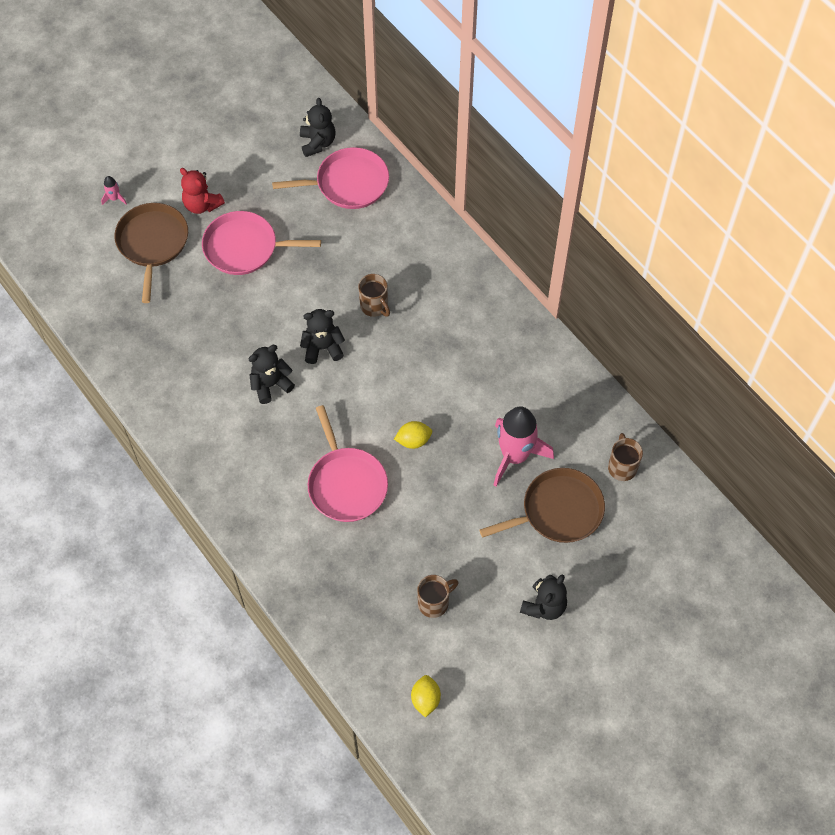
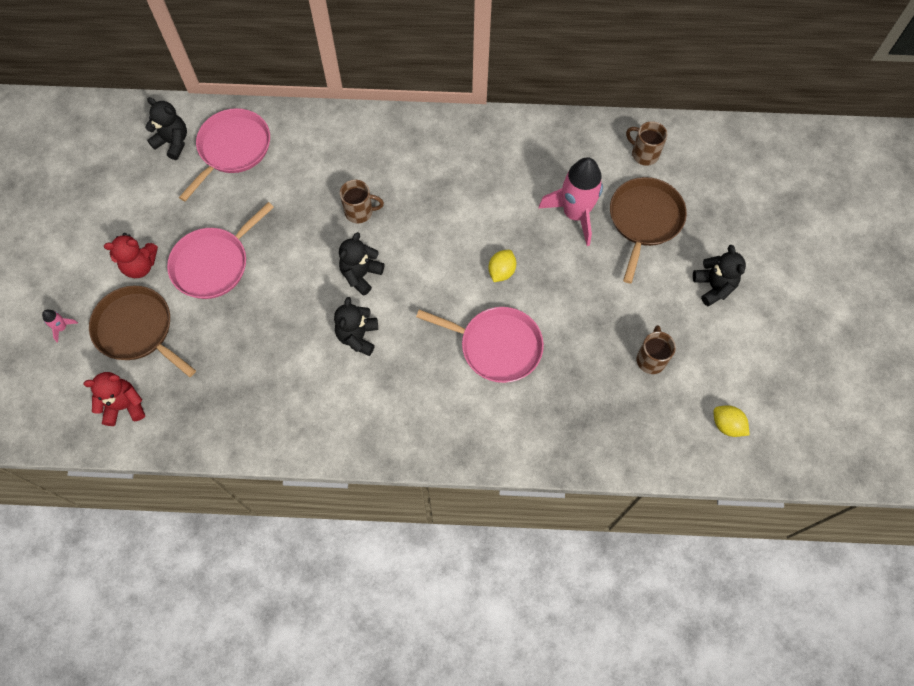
camera: 50 degrees left, 5 degrees up
(91, 282) = (124, 406): none -> red teddy bear

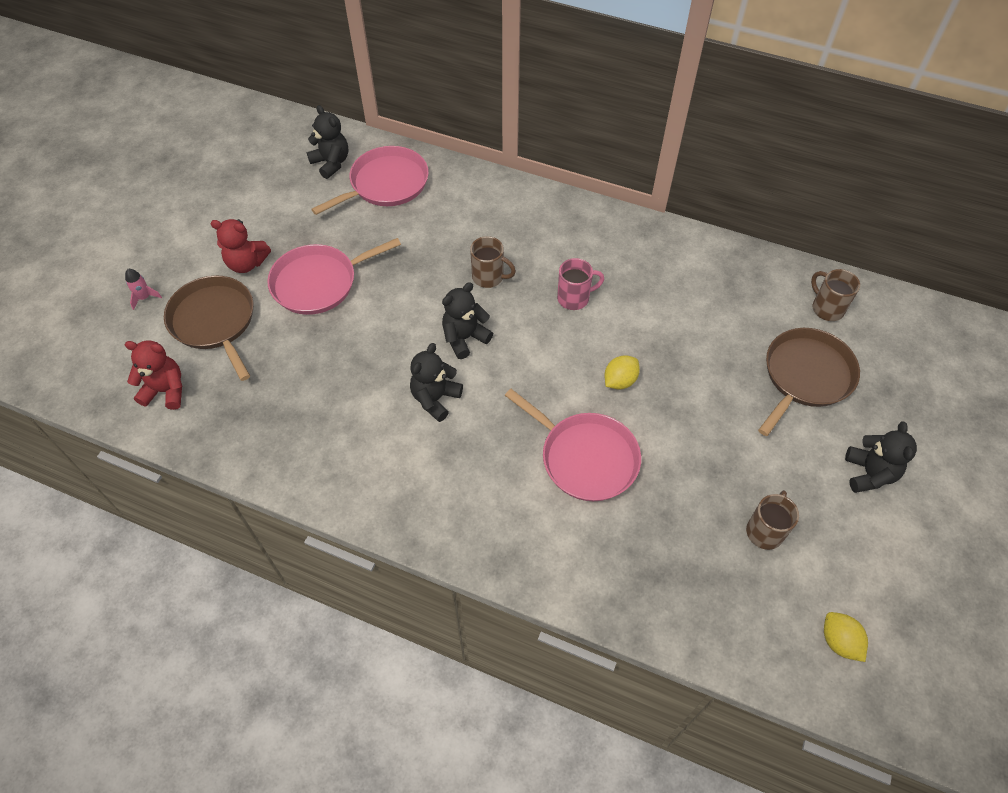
camera: 20 degrees right, 10 degrees down
(439, 209) = (574, 298): none -> pink mug
(575, 214) = (725, 346): pink rocket -> none

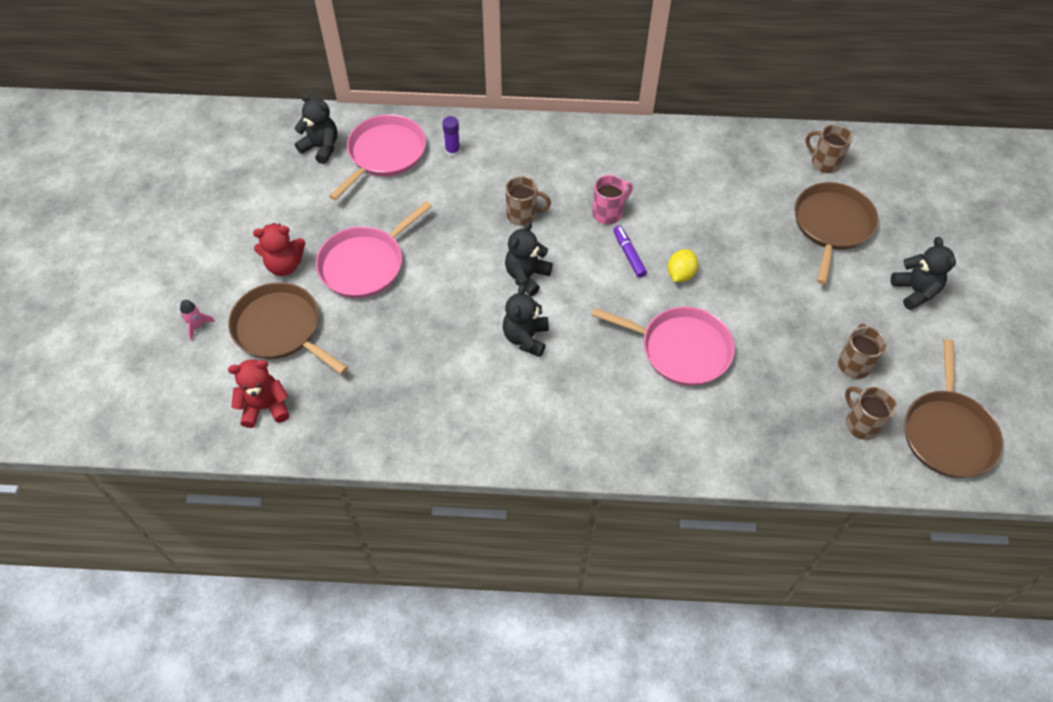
camera: 20 degrees left, 0 degrees up
(450, 197) = (452, 151): none -> purple glue stick
(576, 346) = (629, 255): none -> purple marker
(744, 598) = (861, 423): none -> brown mug
(839, 641) = (947, 433): yellow lemon -> brown pan

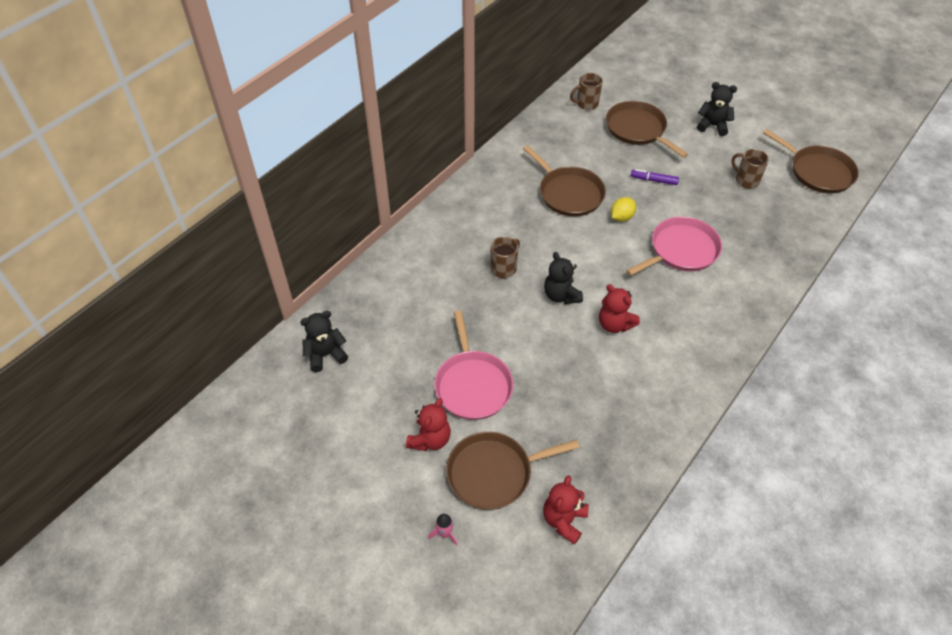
camera: 55 degrees left, 5 degrees down
(384, 154) = (371, 318): pink pan -> none
(452, 151) = (407, 275): purple glue stick -> none
(526, 338) = (614, 324): black teddy bear -> red teddy bear
(608, 213) = (540, 223): pink mug -> none
(629, 255) = (585, 233): purple marker -> purple marker (654, 180)
(672, 214) = (568, 193): none -> brown pan
(680, 274) = (621, 217): yellow lemon -> yellow lemon turned 75 degrees clockwise
(861, 423) = (790, 202): brown mug -> none

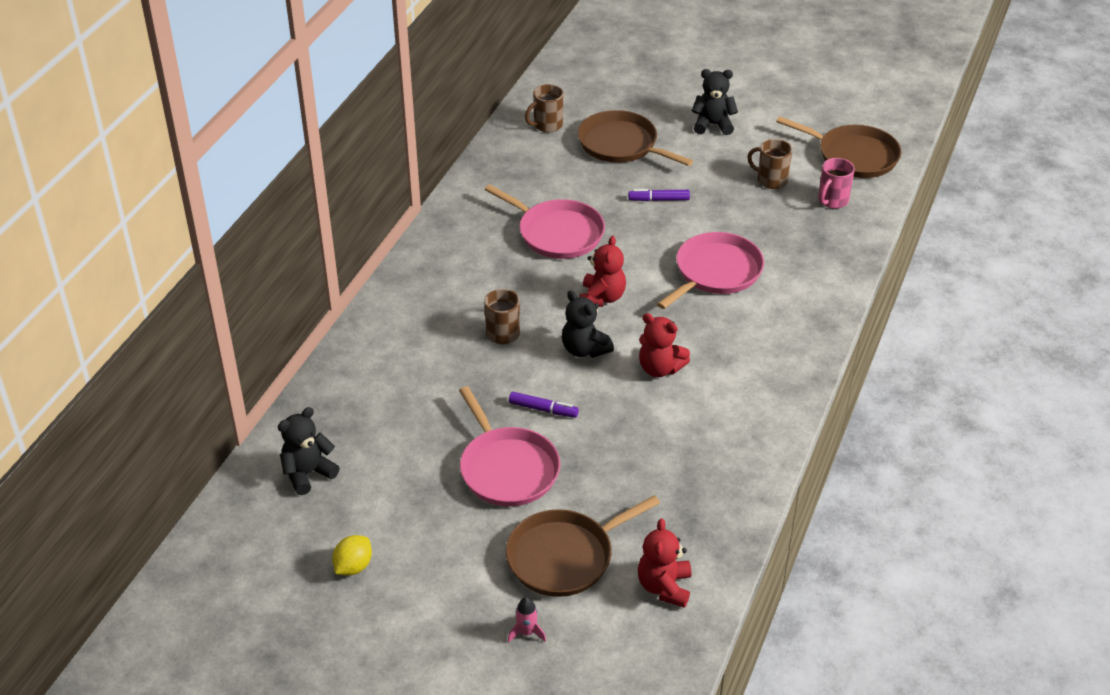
camera: 15 degrees left, 10 degrees down
(430, 439) = (474, 538): red teddy bear -> red teddy bear (602, 298)
(514, 340) = (543, 409): none -> purple marker
(568, 193) = (557, 233): brown pan -> pink pan
(621, 217) = (632, 248): yellow lemon -> yellow lemon (353, 567)
(791, 207) = (832, 201): none -> pink mug

